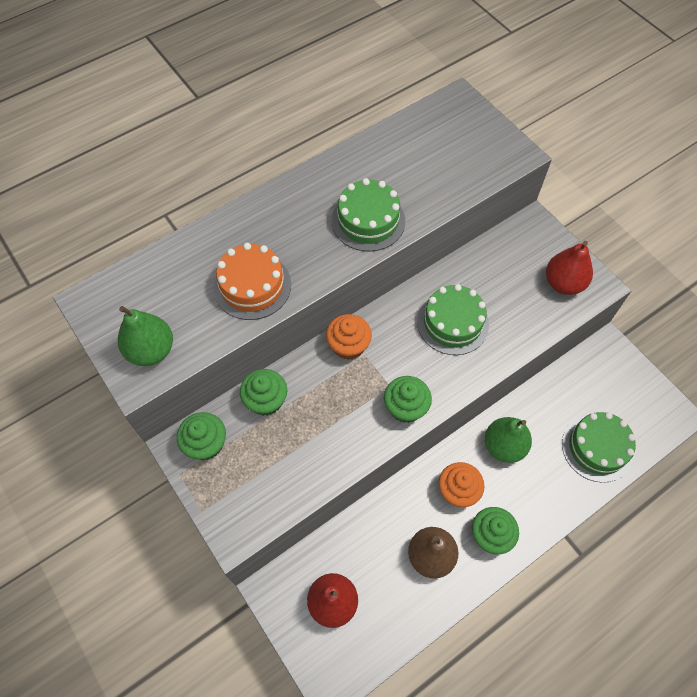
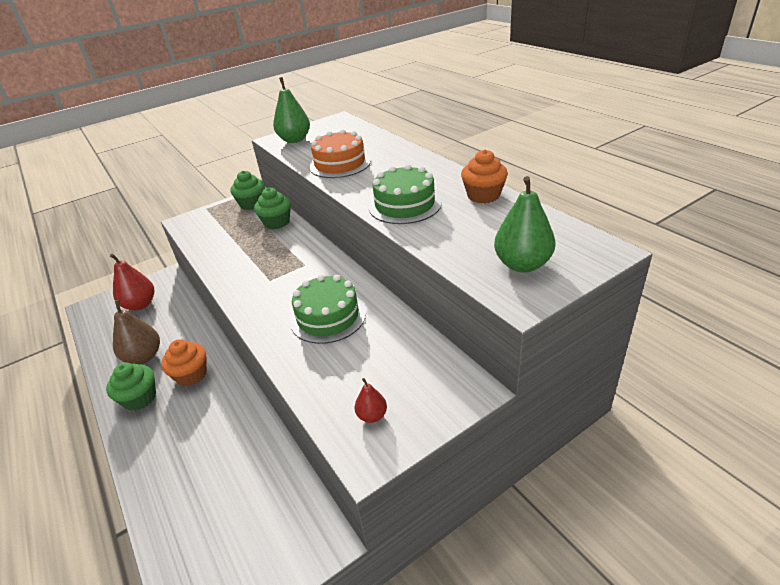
camera: 95 degrees right, 25 degrees down
(348, 345) = (315, 255): orange cupcake -> orange cupcake (483, 195)
(405, 407) = (246, 289): green cupcake -> none
(504, 446) = (221, 411): green pear -> green pear (522, 264)
(563, 283) = (372, 415): red pear -> red pear, size x0.52
(597, 448) = (188, 506): green cake -> none

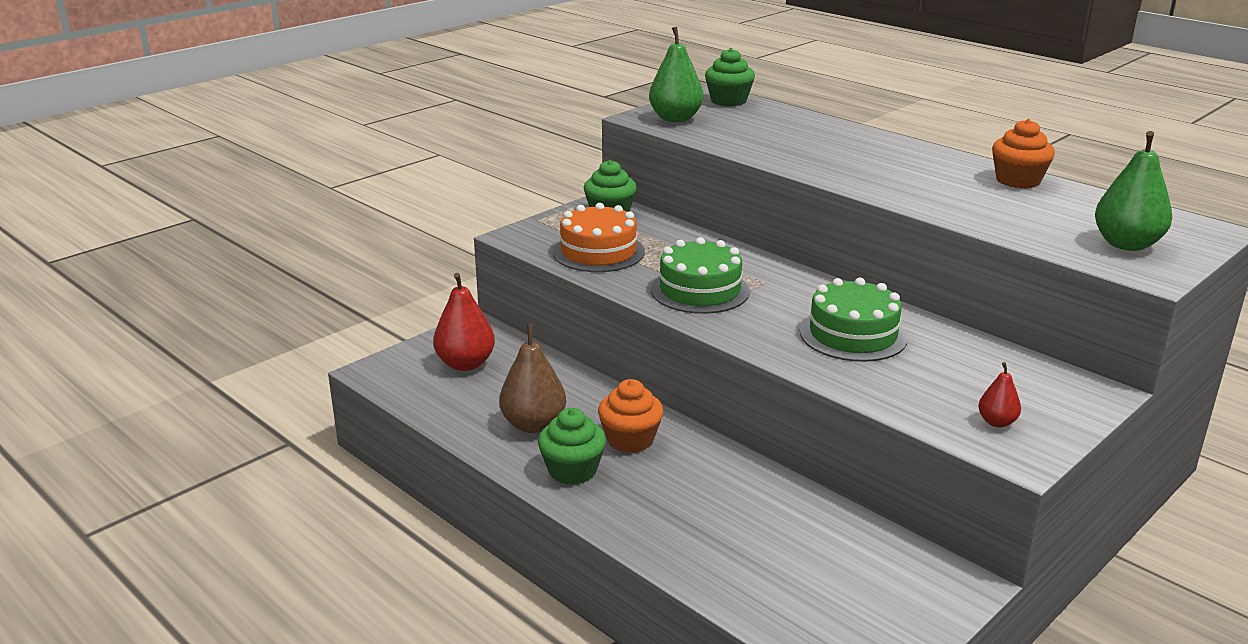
camera: 15 degrees left, 10 degrees down
(276, 222) = (674, 235): green cupcake -> green cupcake (728, 101)
(340, 164) = (780, 147): orange cake -> orange cake (598, 252)
(405, 205) = (923, 191): green cake -> green cake (700, 290)

